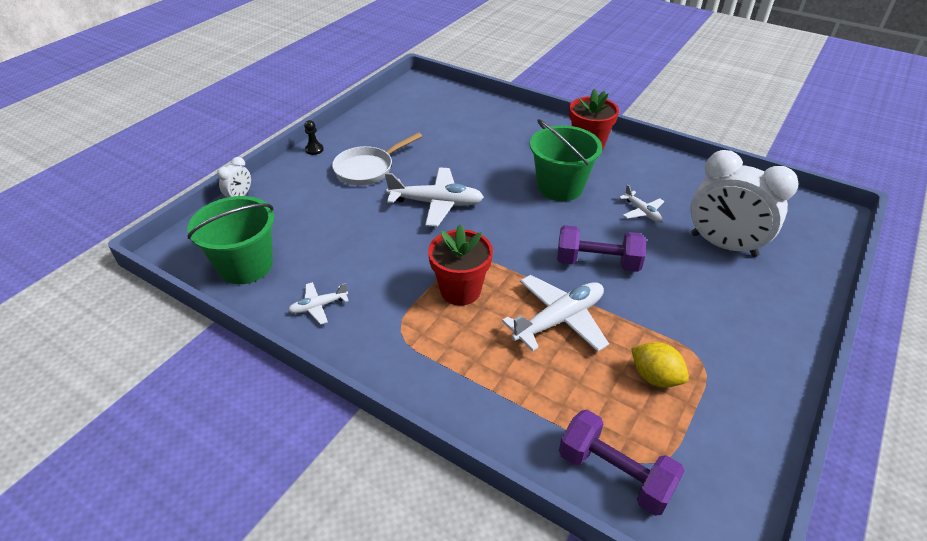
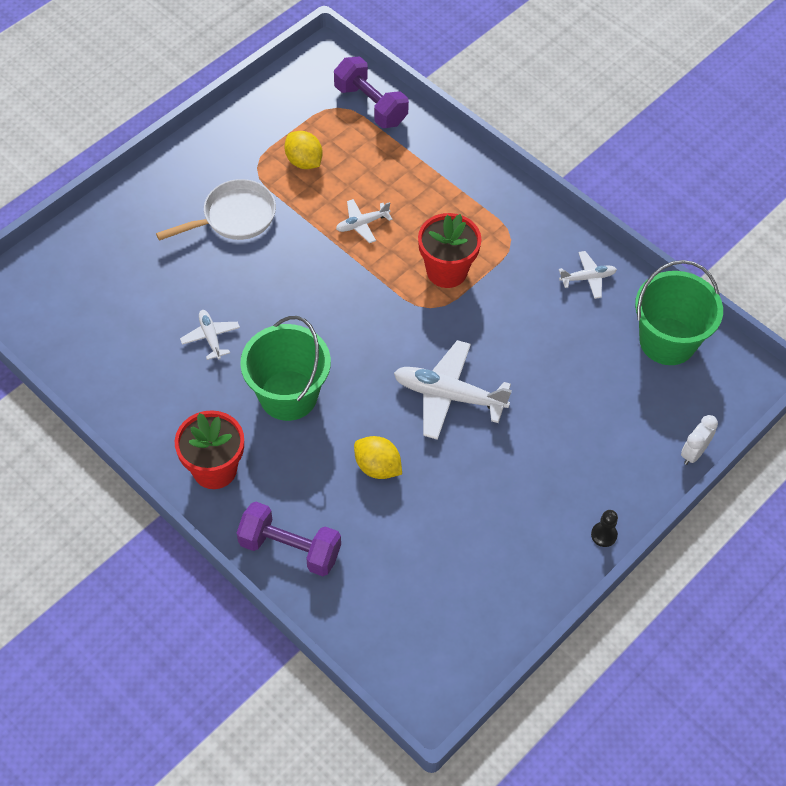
camera: 170 degrees left, 15 degrees up
(368, 169) = (529, 477): white pan -> white pan (234, 217)
(478, 160) = (377, 467): none -> yellow lemon
(559, 320) = (362, 224): white plane -> white plane, size x0.53
(597, 262) = (296, 278): purple dumbbell -> purple dumbbell (290, 548)
(723, 245) = (152, 276): white clock -> none

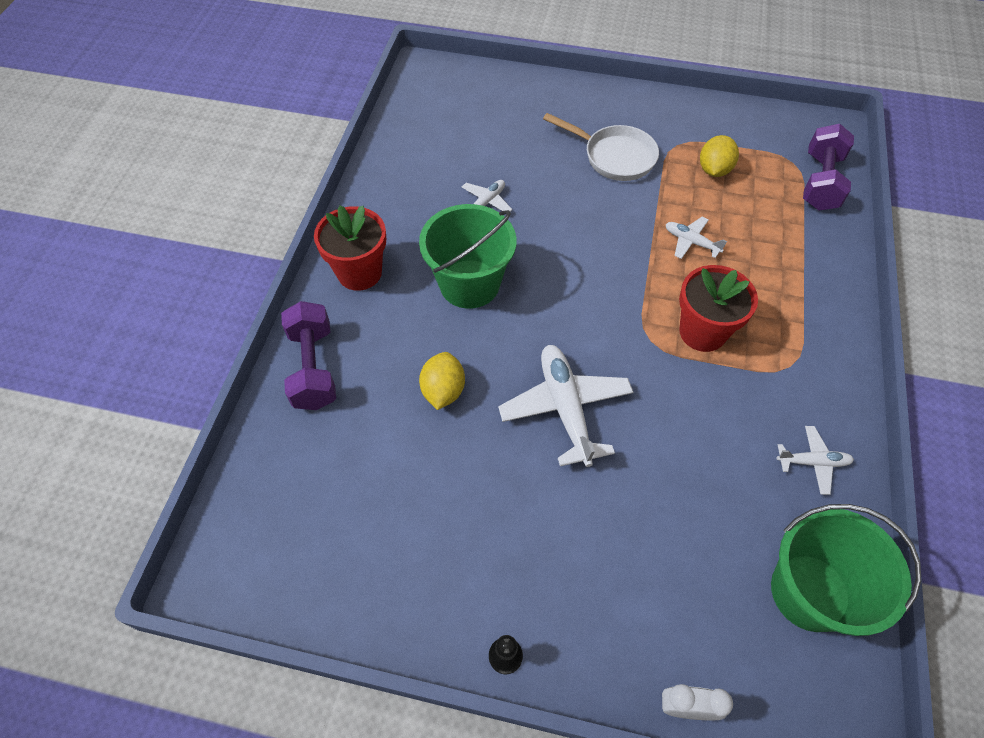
camera: 60 degrees right, 0 degrees up
(588, 278) = (813, 462): white plane -> white plane turned 45 degrees counterclockwise

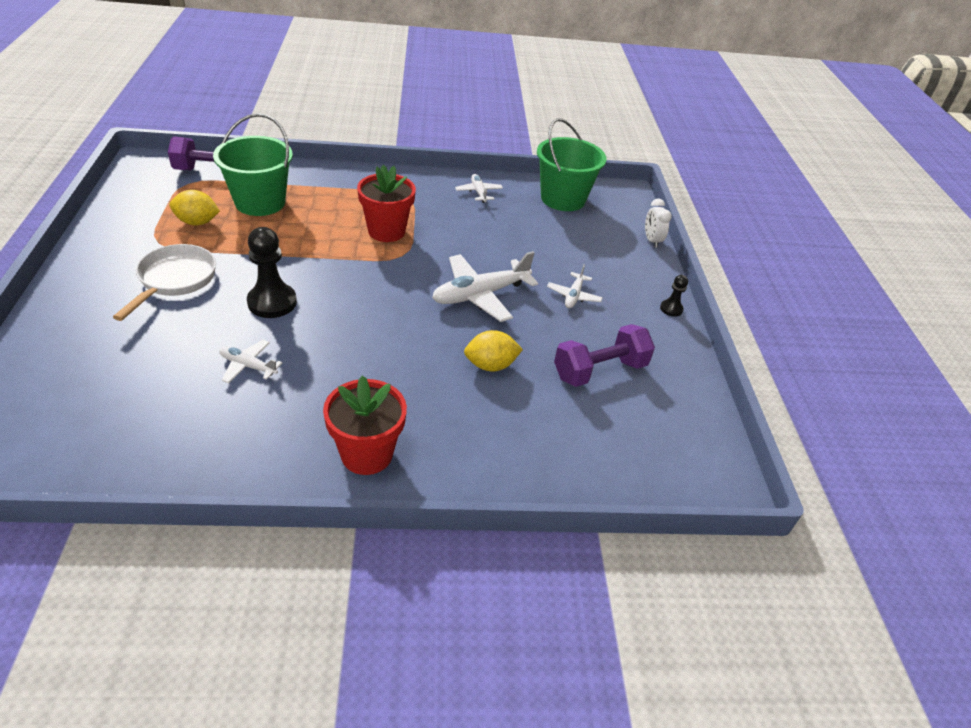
camera: 110 degrees left, 15 degrees down
(313, 368) = (500, 464): purple dumbbell -> purple dumbbell (600, 370)
(469, 284) = (365, 364): green bucket -> green bucket (260, 202)
(573, 222) = (272, 302): none -> black pawn
(691, 242) = (290, 235): white plane -> white plane (573, 296)

